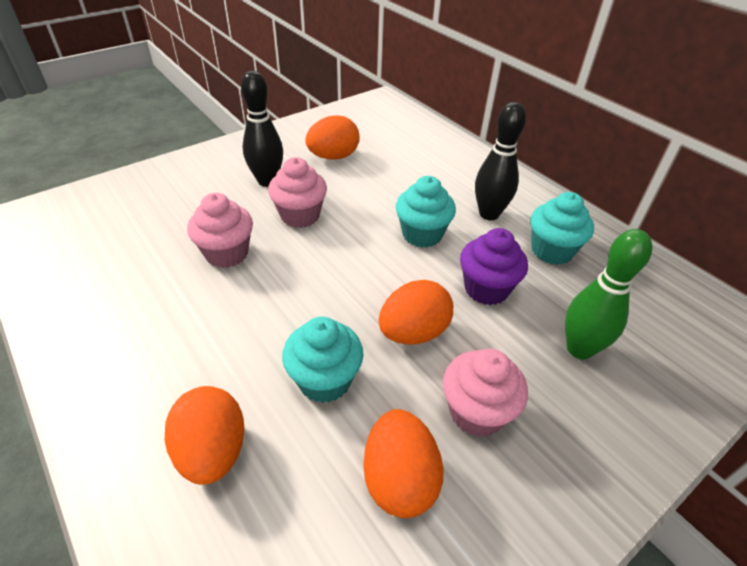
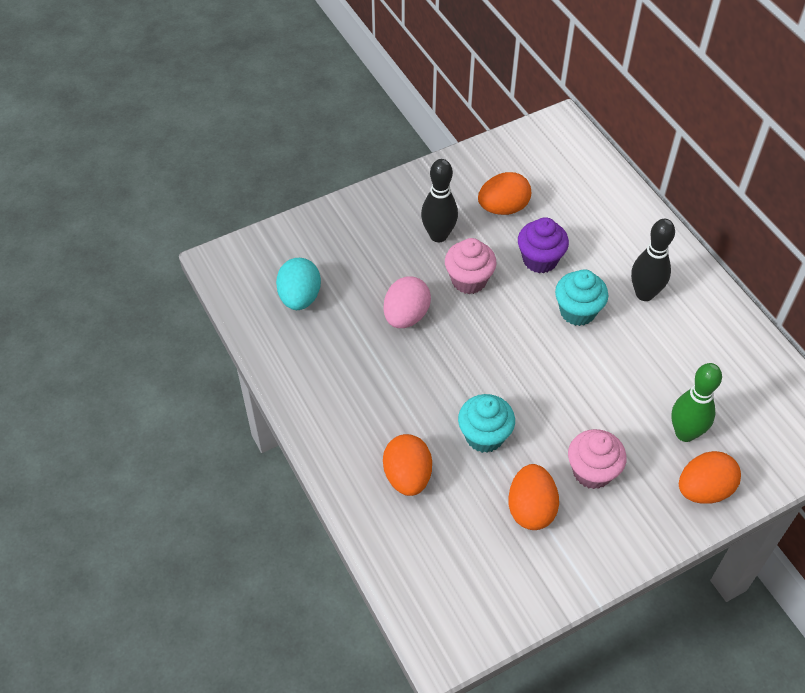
camera: 10 degrees right, 10 degrees up
(100, 245) = (300, 297): none -> turquoise egg
(227, 253) = (406, 316): pink cupcake -> pink egg
(413, 332) = (555, 405): orange egg -> orange egg (703, 489)
(486, 289) = (623, 372): purple cupcake -> purple cupcake (540, 260)
(551, 251) = (692, 340): turquoise cupcake -> none

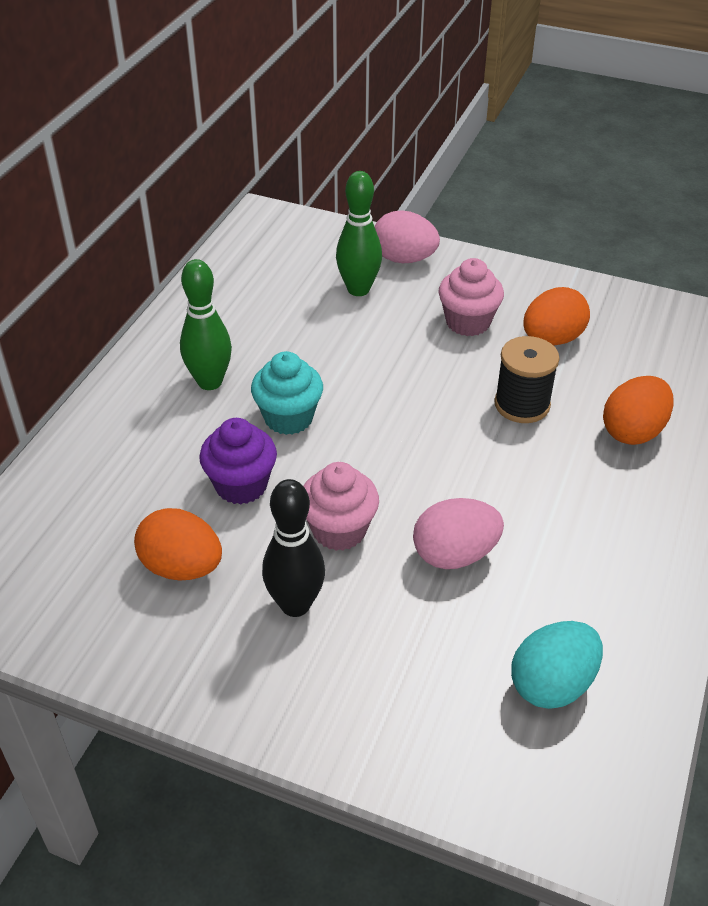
camera: 130 degrees left, 10 degrees down
(484, 436) = (522, 404): turquoise cupcake -> black spool
(644, 294) = (210, 382): black bowling pin -> green bowling pin
(703, 489) = (404, 259): orange egg -> pink egg

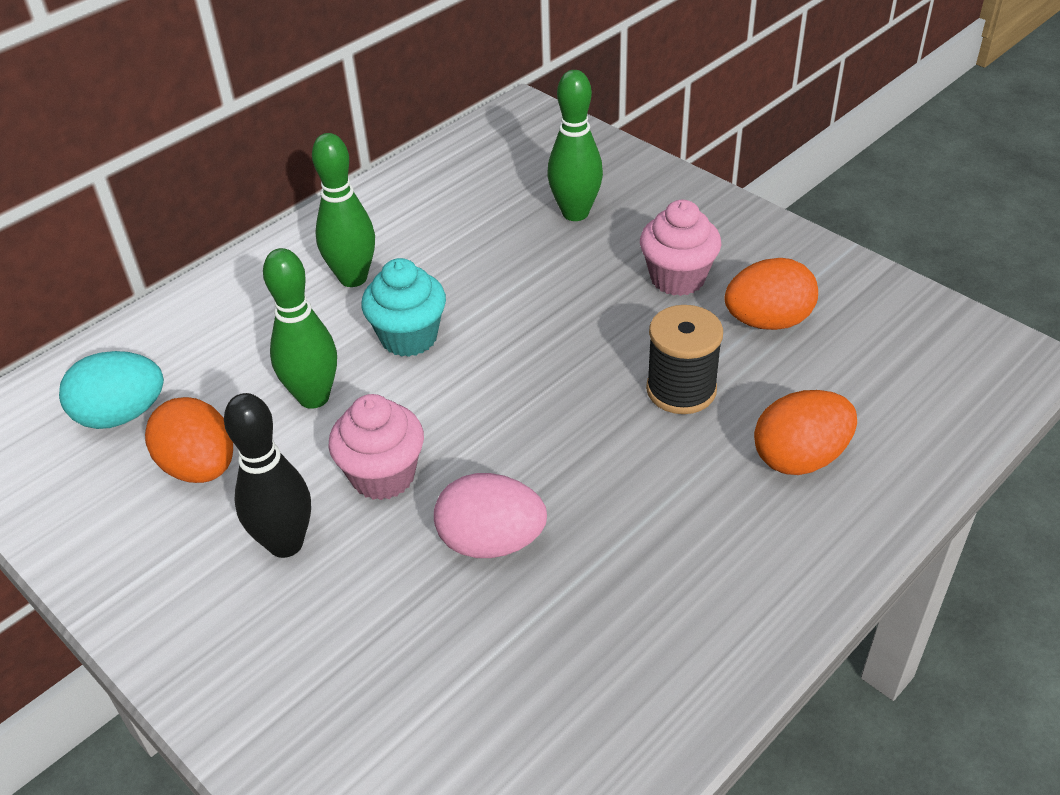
camera: 25 degrees right, 0 degrees up
(241, 485) = (314, 397): purple cupcake -> green bowling pin
(404, 259) = (649, 189): pink egg -> none
(552, 684) = (506, 730): turquoise egg -> turquoise egg (122, 415)

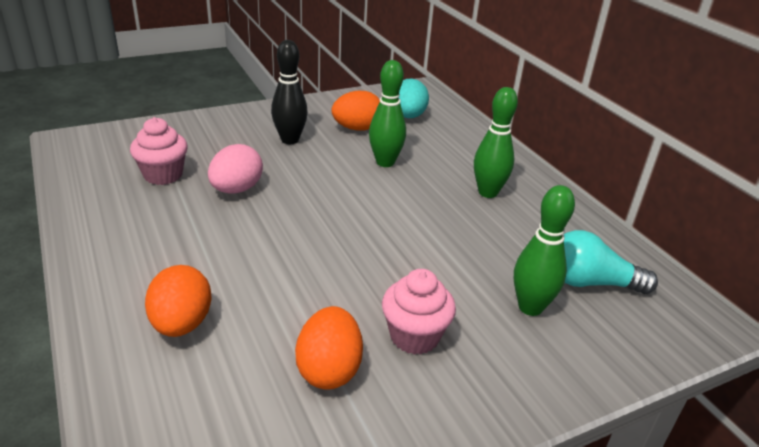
camera: 105 degrees right, 10 degrees down
(383, 476) = (310, 170): pink cupcake -> pink cupcake (163, 175)
(409, 337) = (417, 200): turquoise cupcake -> none
(505, 181) = (590, 282): none -> turquoise light bulb
(681, 390) = (290, 292): black spool -> none

